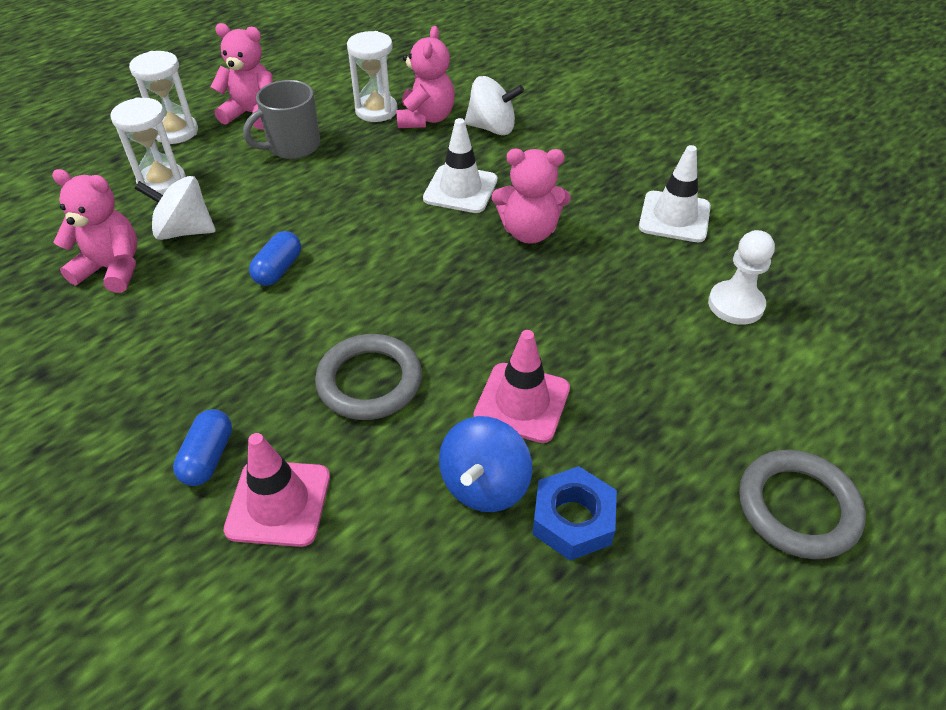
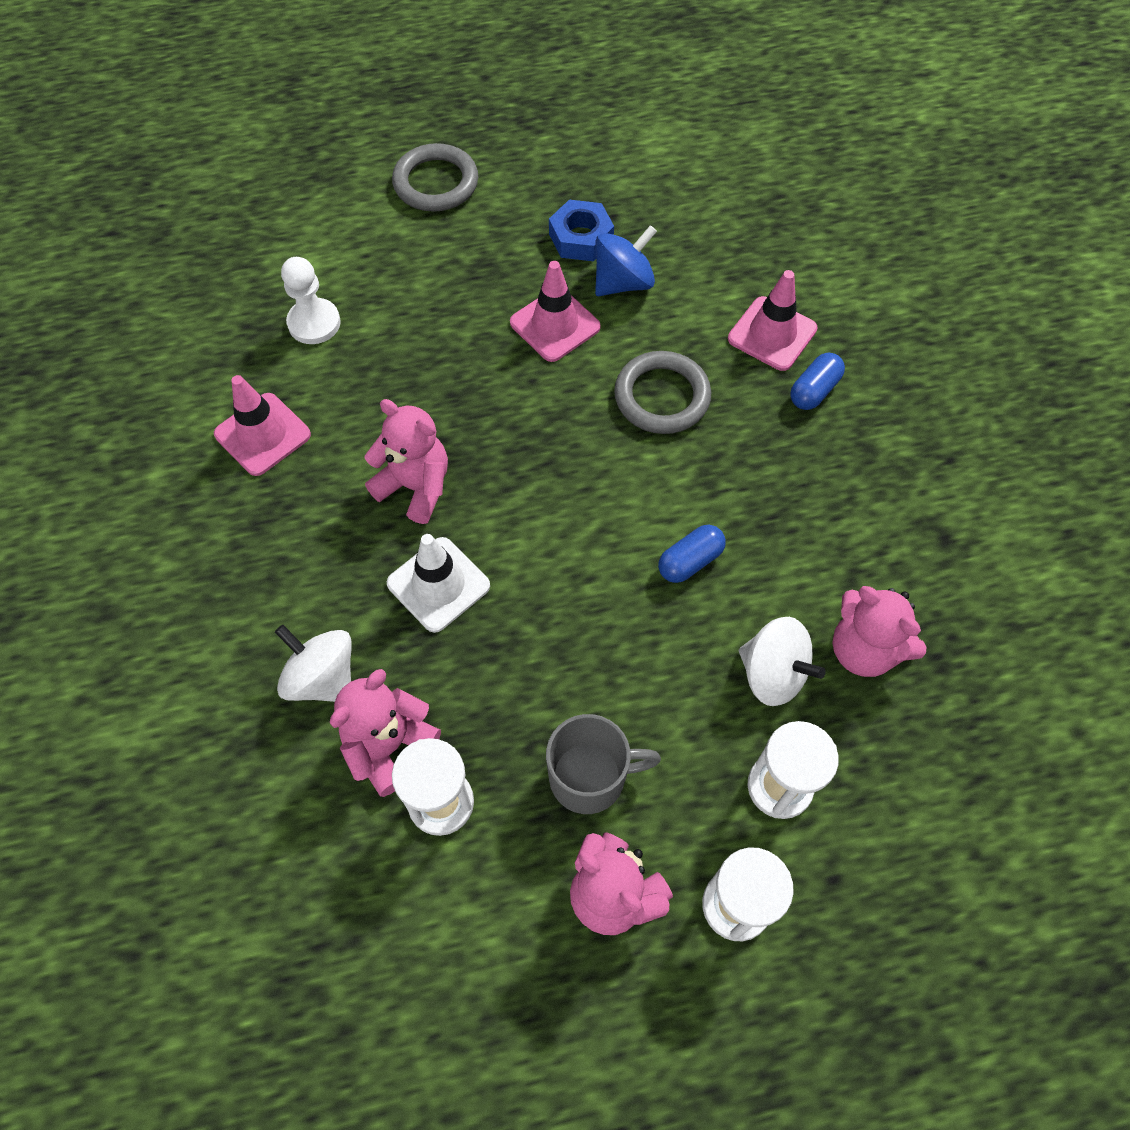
camera: 150 degrees left, 15 degrees up
(674, 217) = (262, 434): white traffic cone -> pink traffic cone

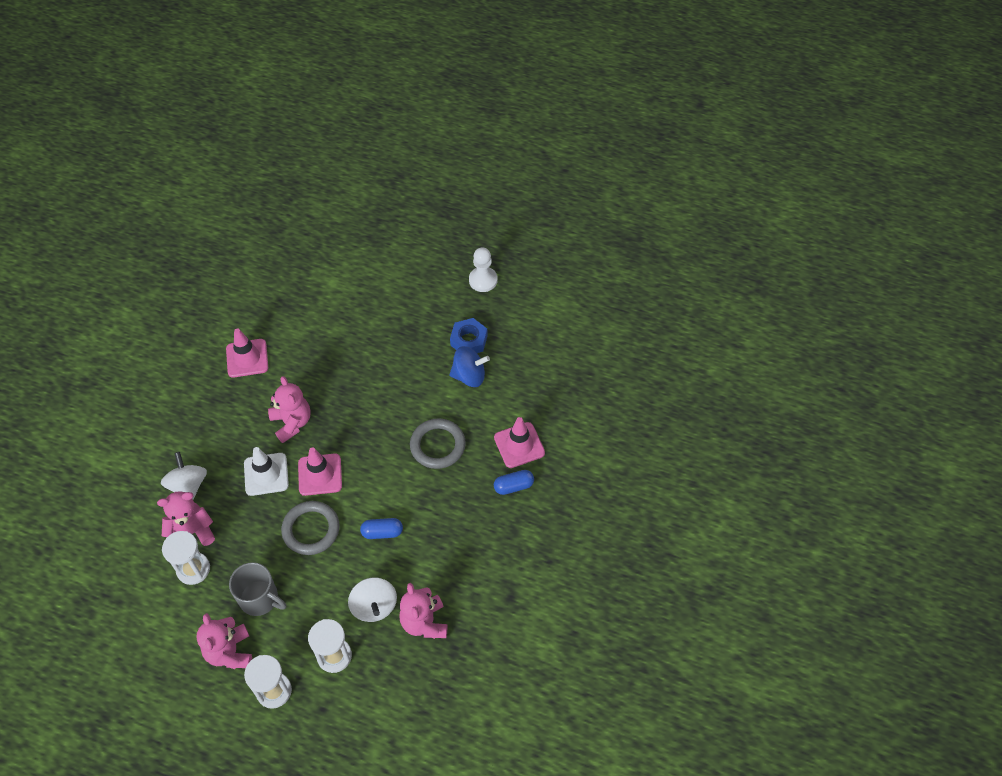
camera: 35 degrees right, 5 degrees down
(314, 323) = (310, 315): white pawn -> white pawn (483, 280)
(436, 183) = (423, 271): grey ring -> grey ring (311, 529)
(555, 325) = (418, 379): pink traffic cone -> pink traffic cone (320, 474)

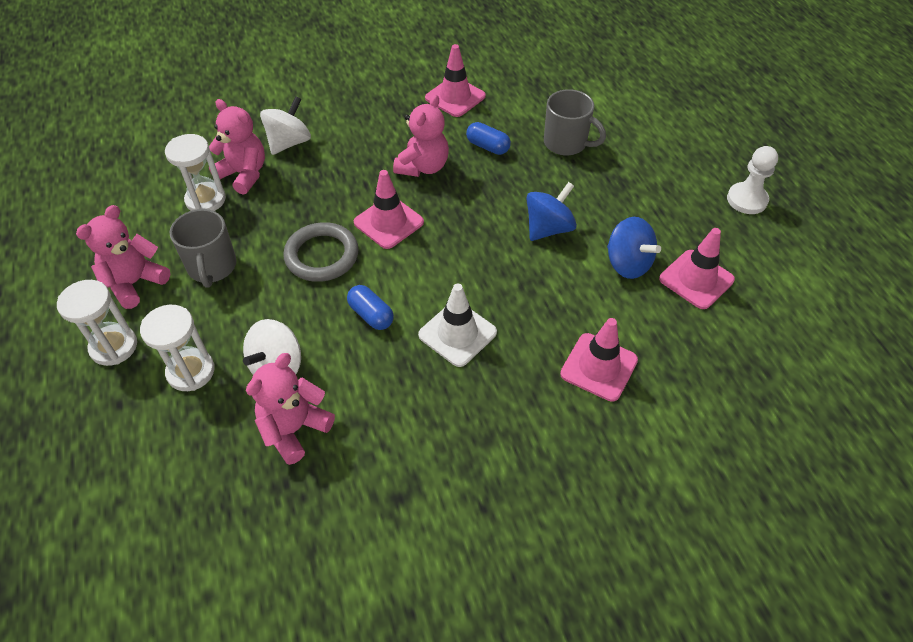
camera: 50 degrees right, 5 degrees down
(266, 474) = (351, 185): white traffic cone -> white traffic cone (457, 334)
(351, 330) = (566, 143): none -> grey mug
(407, 394) = (548, 228): none -> blue spinning top
(438, 445) = (518, 293): grey ring -> none
(469, 340) = (666, 235): blue nut -> none
(509, 353) = (696, 279): none -> pink traffic cone
(514, 486) = (543, 398): blue capsule -> blue capsule (488, 147)

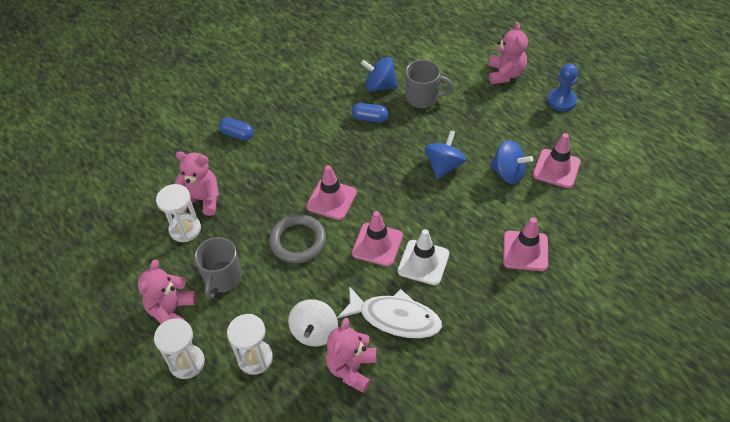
camera: 20 degrees left, 0 degrees up
(212, 267) = (222, 278): grey mug -> grey mug turned 45 degrees clockwise
(289, 143) = (221, 163): white spinning top -> none
(371, 315) = (358, 271): blue capsule -> blue capsule (237, 134)
(383, 388) = (395, 318): none -> white fish
(423, 167) = (332, 149): pink teddy bear -> pink teddy bear (505, 74)
(455, 97) = (325, 86): pink traffic cone -> pink traffic cone (377, 244)
(520, 115) = (380, 86): none -> blue spinning top
(747, 200) = (561, 101): white pawn -> blue pawn

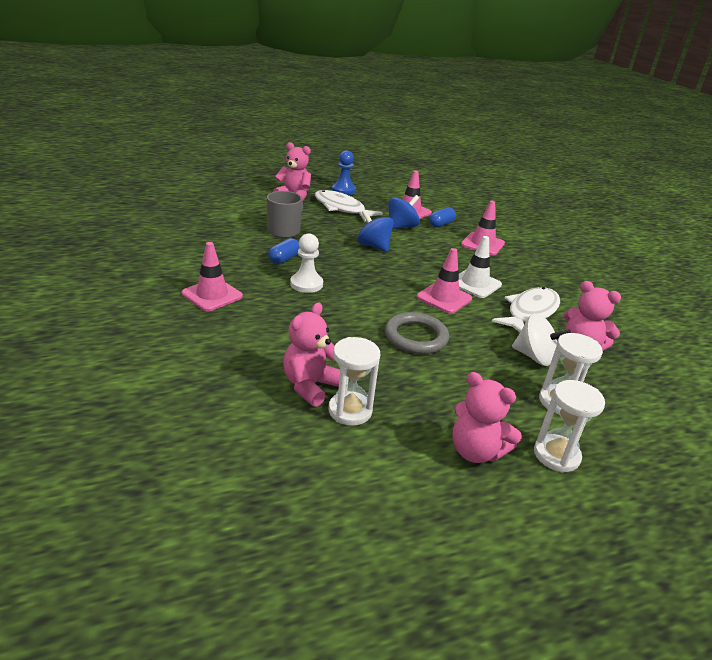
camera: 75 degrees left, 20 degrees down
(222, 278) = (442, 399): grey mug -> none
(237, 134) = (226, 335): blue capsule -> blue capsule (441, 224)
(331, 199) = (373, 305): pink traffic cone -> pink traffic cone (212, 295)
(337, 147) = (306, 284): none -> white pawn
(380, 86) = (246, 243): blue spinning top -> none
(511, 115) = (341, 208): none -> white fish

